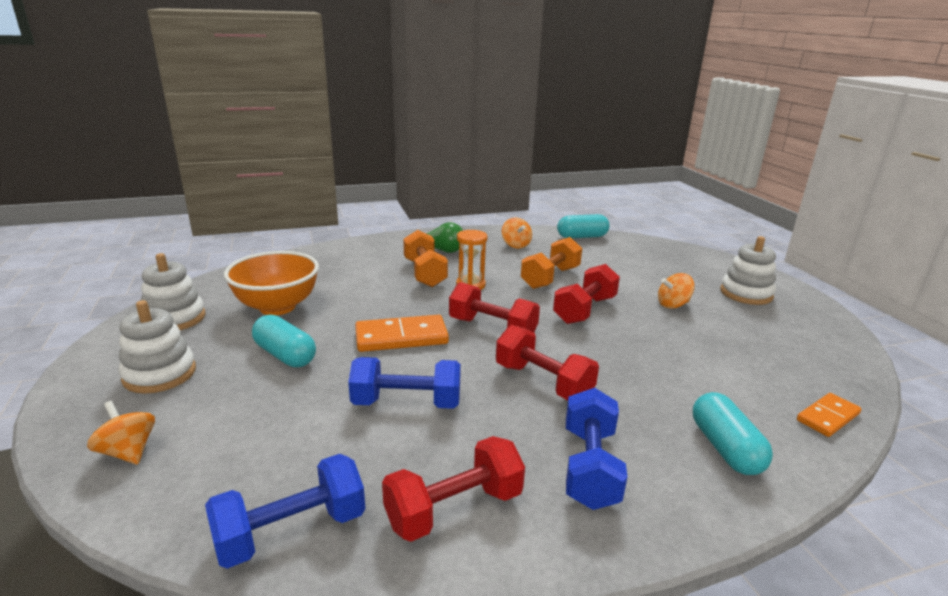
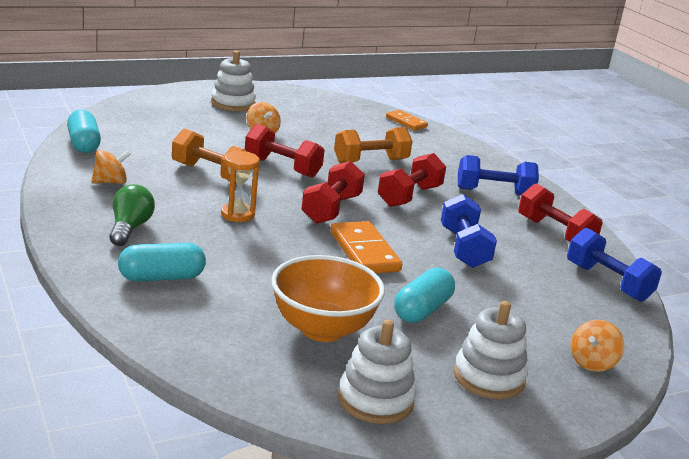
camera: 100 degrees left, 0 degrees up
(424, 273) = (207, 239): orange dumbbell -> orange dumbbell (371, 161)
(725, 448) = (453, 154): turquoise capsule -> turquoise capsule (161, 277)

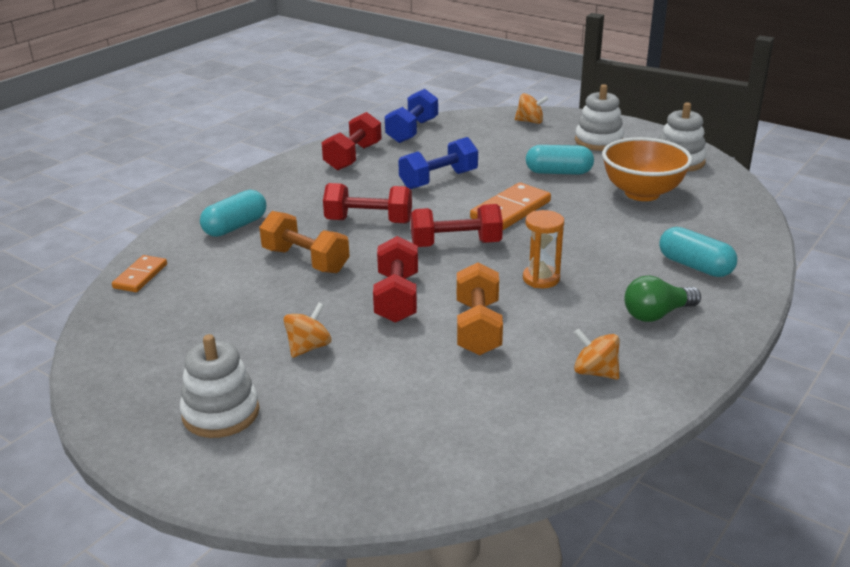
camera: 115 degrees left, 5 degrees up
(83, 144) = (536, 448): turquoise capsule -> turquoise capsule (235, 226)
(494, 192) = (299, 192): blue dumbbell -> none

